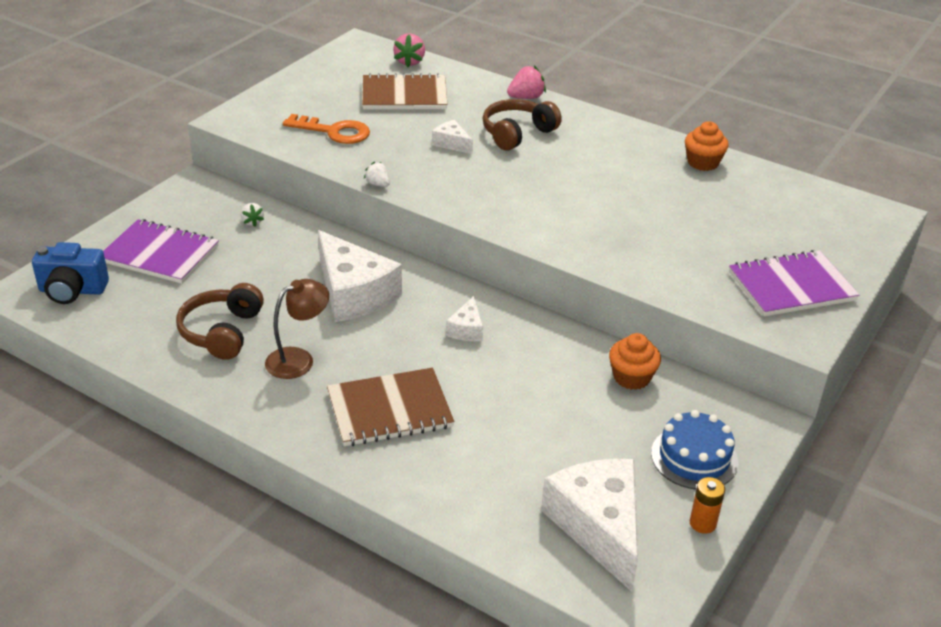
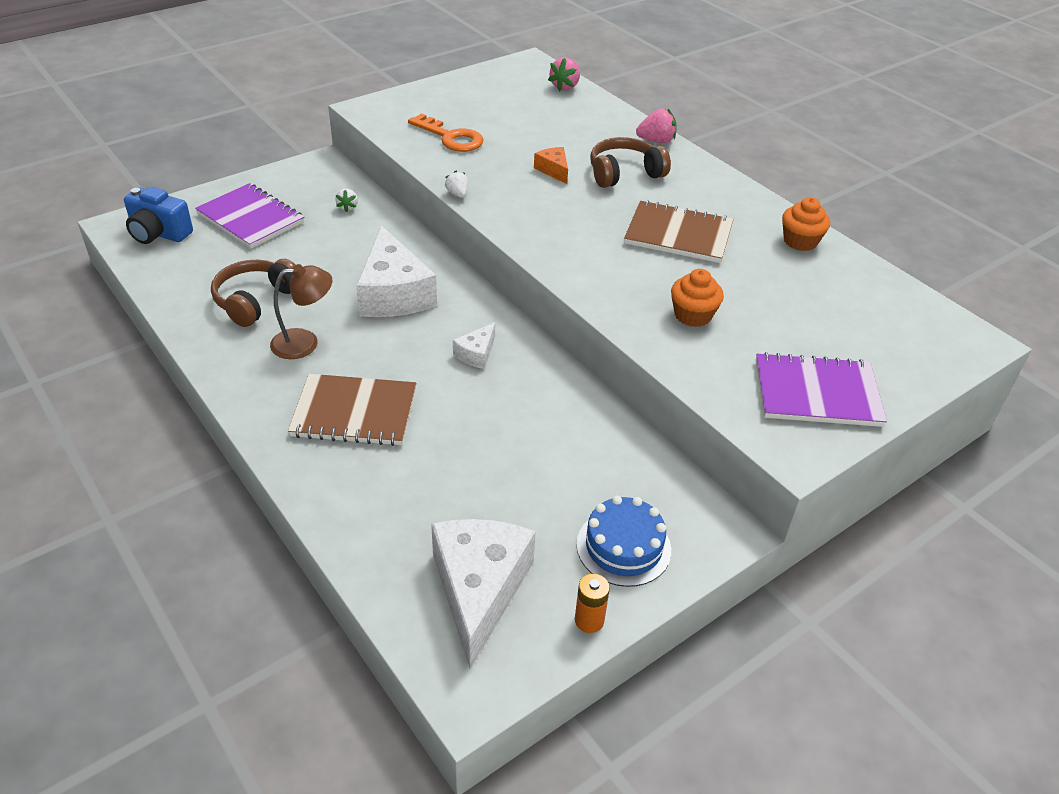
camera: 20 degrees right, 5 degrees up
(404, 95) = (539, 116): brown notebook -> brown notebook (678, 234)
(451, 143) = (553, 170): white cheese -> orange cheese
(631, 377) = (610, 445): orange cupcake -> orange cupcake (692, 315)

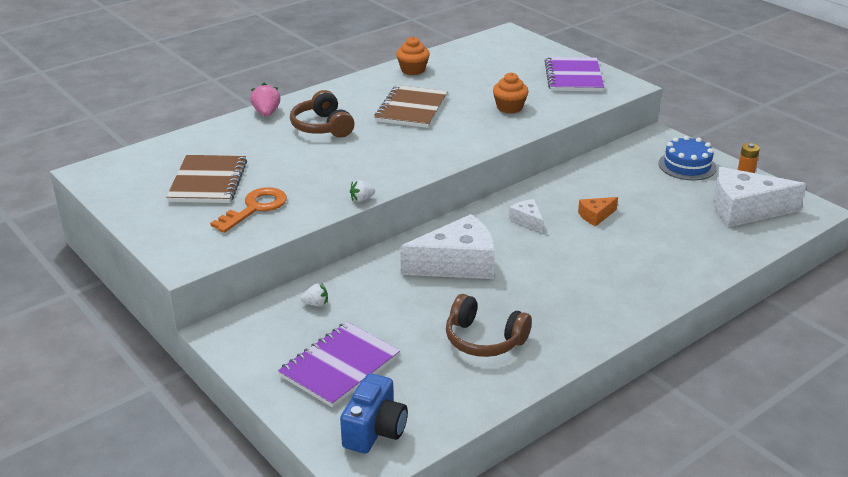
camera: 90 degrees left, 10 degrees down
(305, 342) = (537, 303): brown lamp -> none
(354, 413) = (612, 269): brown notebook -> brown notebook (208, 181)
(476, 354) = (527, 220): white cheese -> white cheese turned 150 degrees counterclockwise
(553, 170) = (318, 156): orange cheese -> orange cheese (595, 216)
(565, 87) = (153, 153): pink strawberry -> none

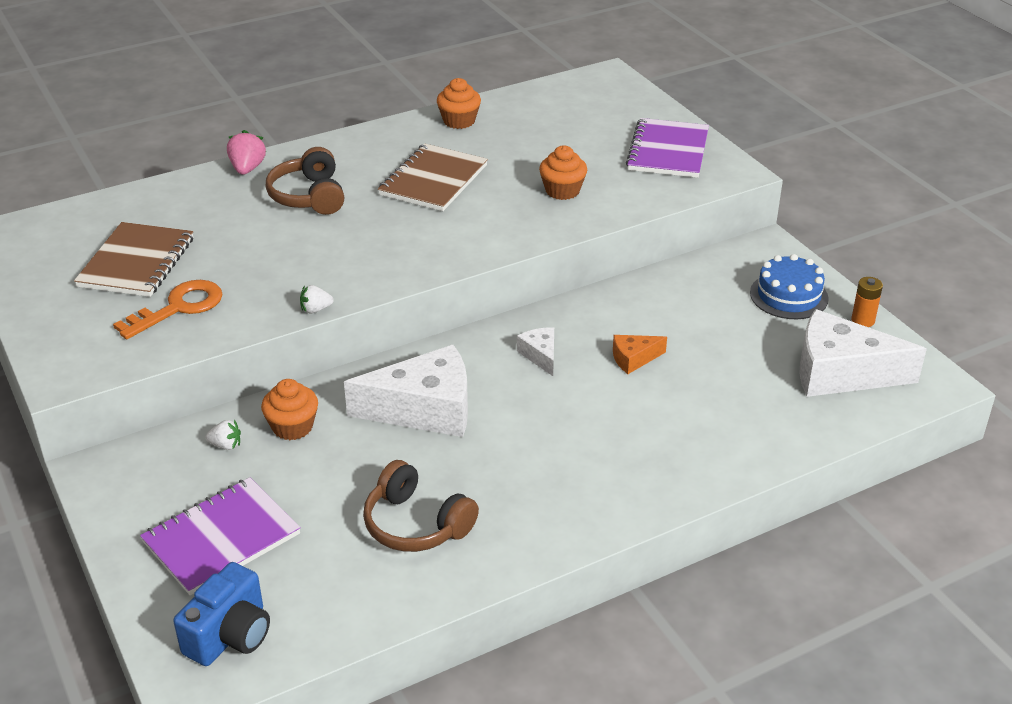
camera: 10 degrees right, 5 degrees up
(362, 286) = (292, 427): none -> orange cupcake

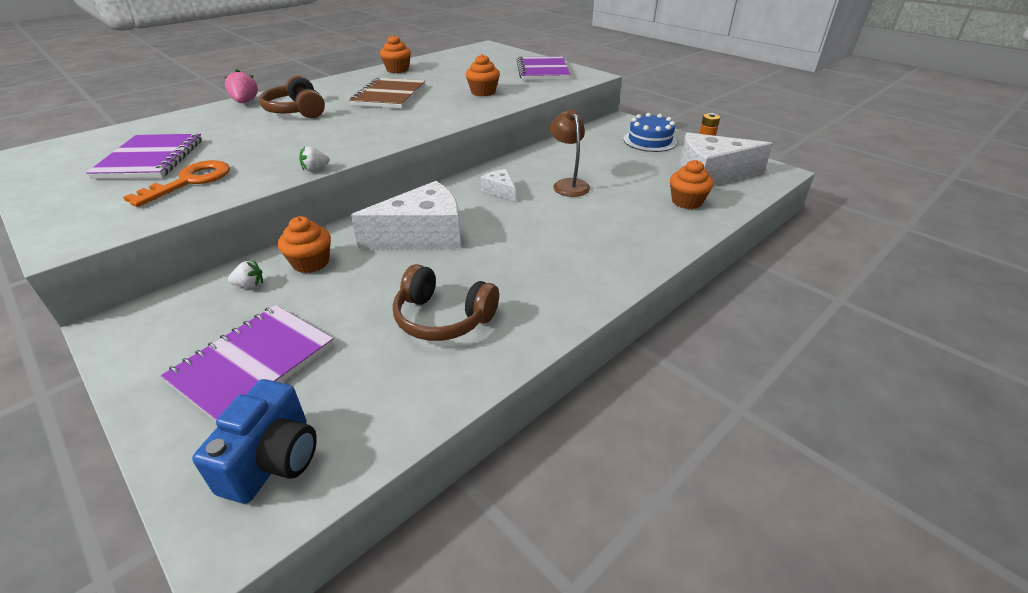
camera: 15 degrees left, 0 degrees up
(136, 262) = (150, 159): brown notebook -> purple notebook
(634, 359) = (568, 184): orange cheese -> brown lamp
(776, 415) = (686, 202): none -> orange cupcake

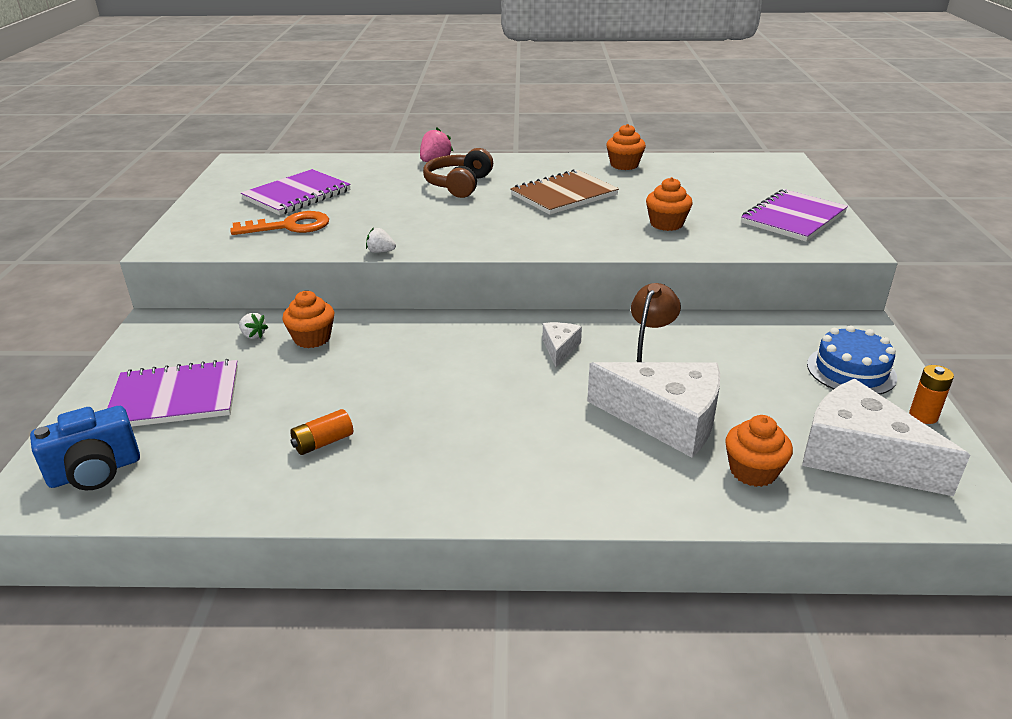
camera: 45 degrees right, 5 degrees down
(423, 235) = (423, 358): white cheese -> white cheese (666, 419)
(443, 318) = (323, 442): brown headphones -> orange battery

